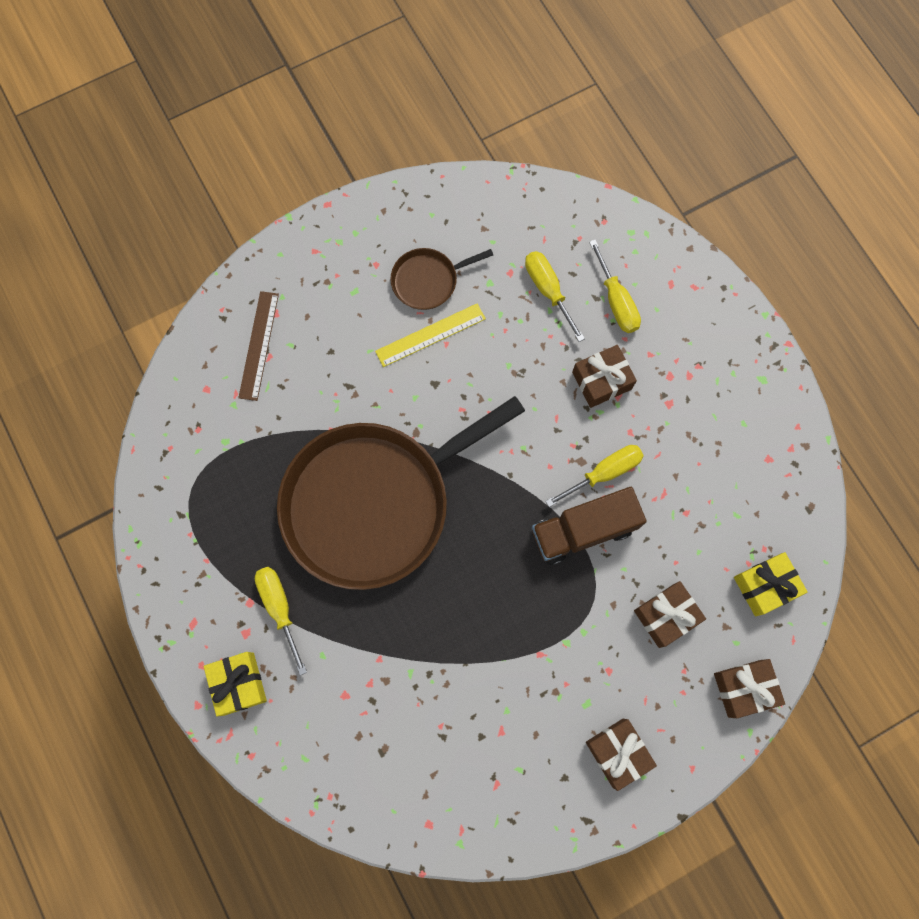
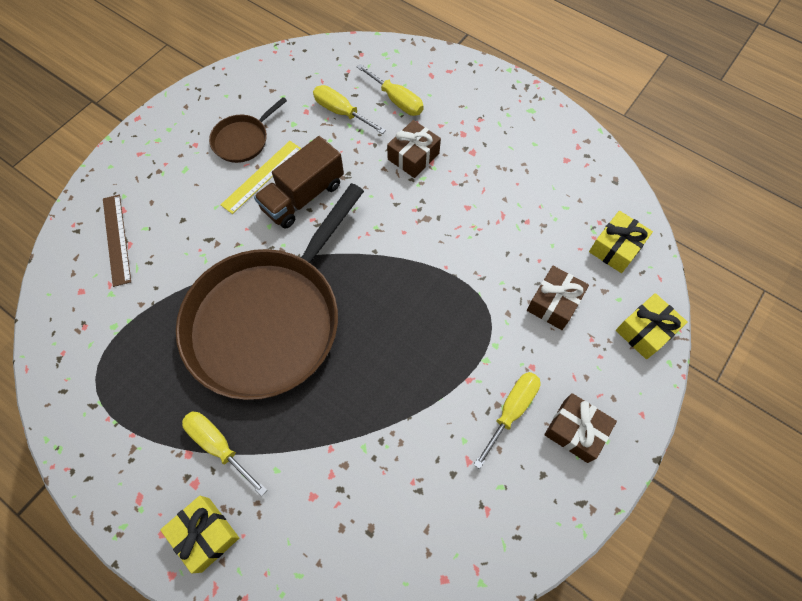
camera: 25 degrees left, 10 degrees down
(583, 530) = (454, 267): brown truck -> brown truck (303, 196)
(604, 473) = (449, 219): yellow screwdriver -> yellow screwdriver (511, 410)
(744, 688) = (645, 331): brown gift -> yellow gift

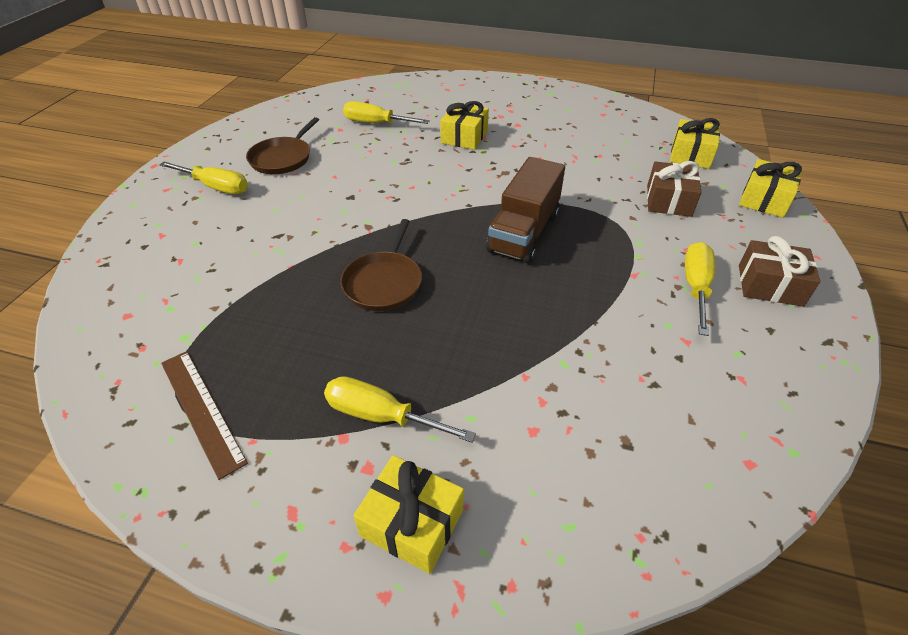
camera: 20 degrees left, 20 degrees down
(117, 239) = (161, 259): brown ruler -> brown ruler (201, 410)
(262, 176) = (316, 178): yellow ruler -> none
(269, 320) = (384, 282): brown pan -> brown pan, size x0.42
(303, 196) = (369, 183): brown truck -> brown truck (523, 232)
(397, 100) = (425, 108): yellow screwdriver -> yellow screwdriver (216, 187)
(413, 156) = (464, 137): brown gift -> yellow gift

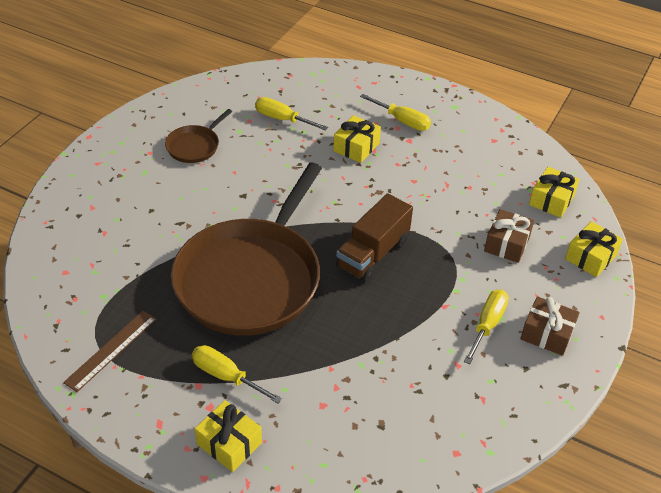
camera: 10 degrees right, 0 degrees up
(201, 410) = (111, 350): brown ruler -> brown ruler turned 60 degrees clockwise
(216, 187) = (137, 167): yellow screwdriver -> yellow screwdriver (402, 121)
(384, 282) = (251, 278): brown pan -> brown pan, size x2.38

